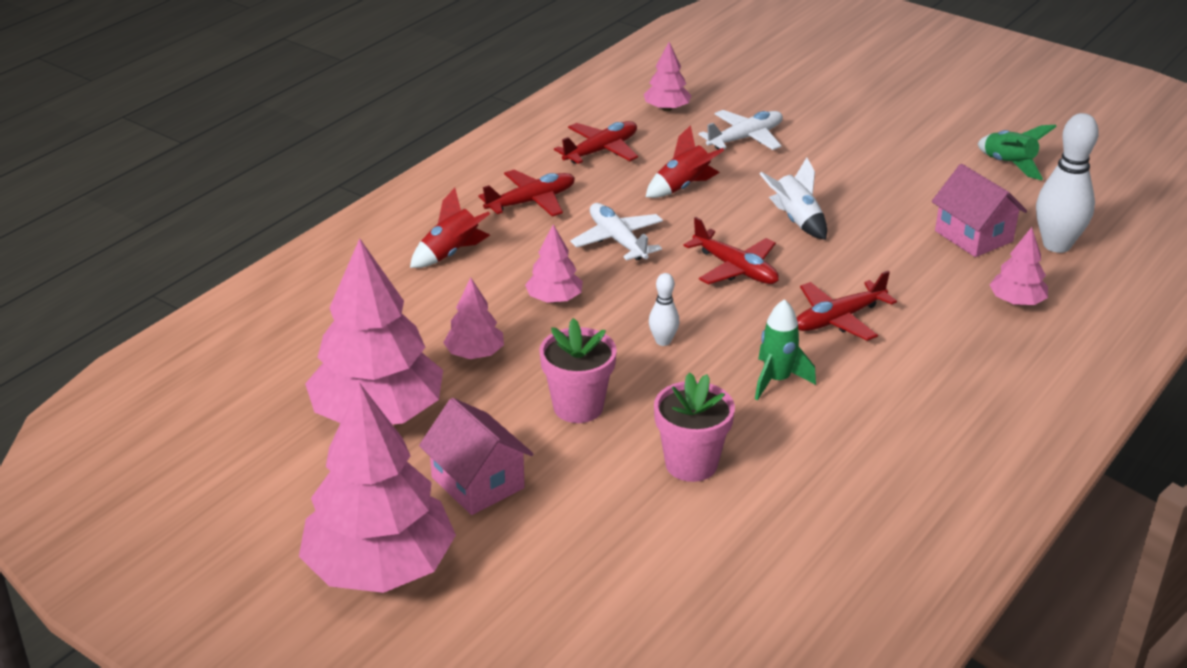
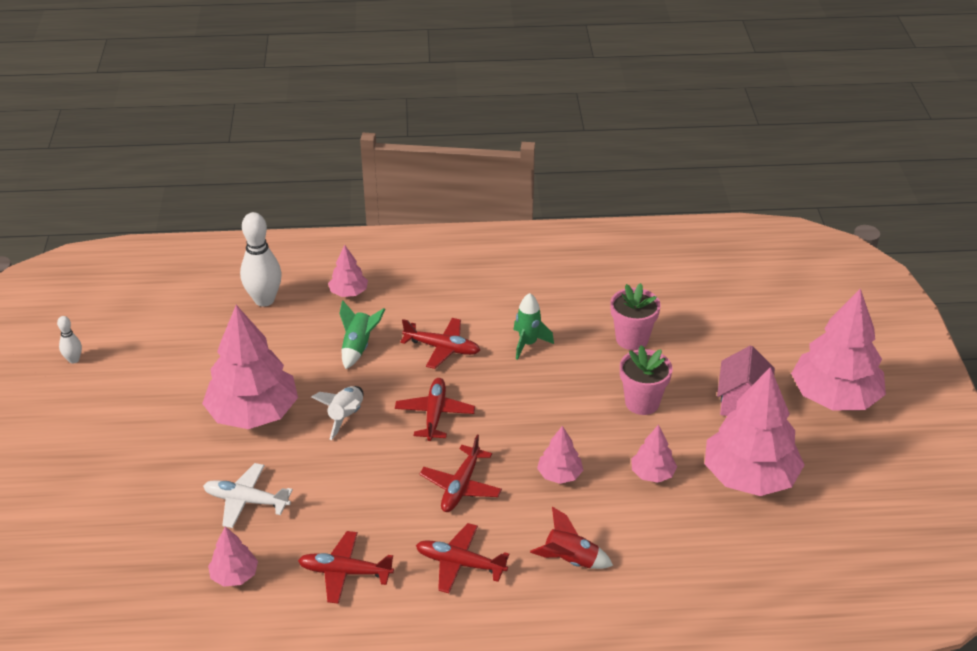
camera: 130 degrees left, 5 degrees up
(618, 240) = (461, 486): white plane -> red plane
(663, 341) = (545, 404): white bowling pin -> white bowling pin (74, 360)
(683, 187) = (355, 494): red rocket -> none
(861, 178) = (253, 413): none -> pink tree
(973, 236) = (287, 335): pink house -> none
(1009, 165) = (168, 355): green rocket -> green rocket (358, 347)

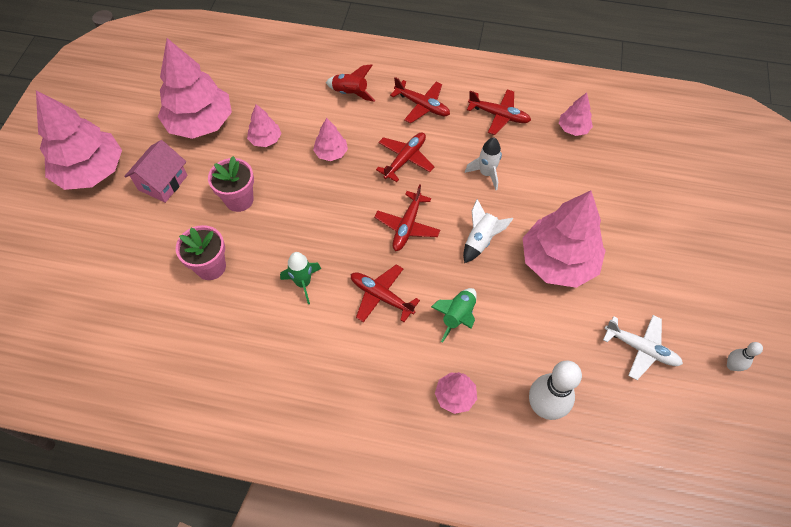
camera: 165 degrees left, 20 degrees up
(246, 501) = (565, 181): white plane -> white plane (641, 349)
(351, 490) = (486, 173): none -> white rocket

